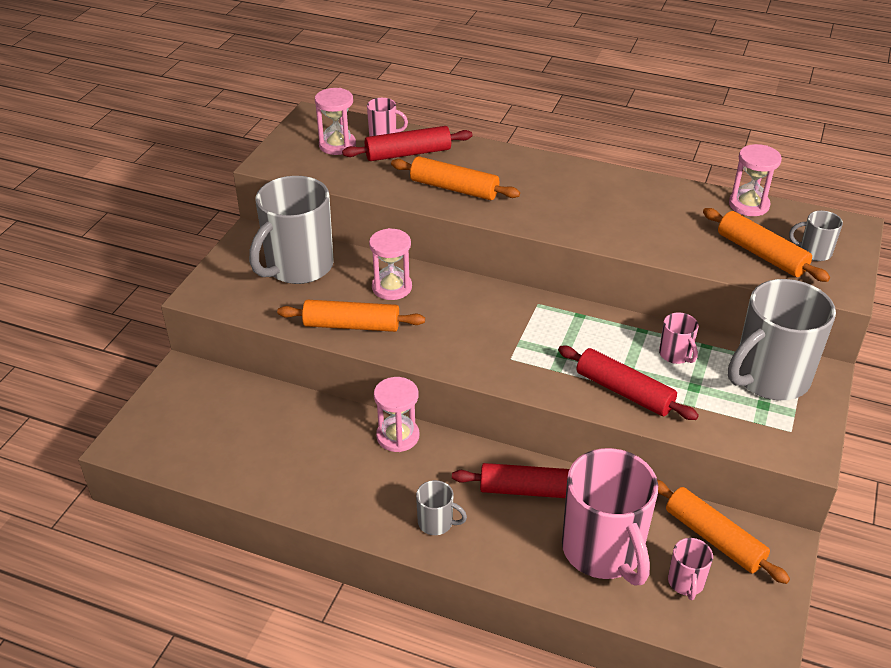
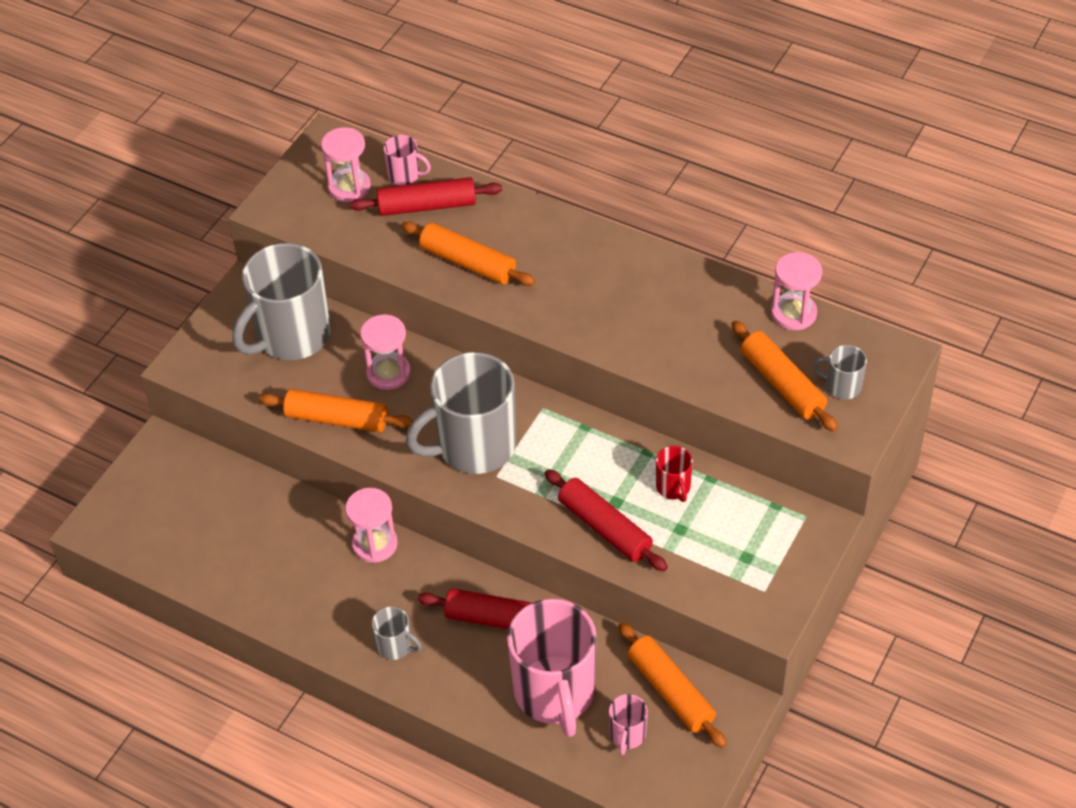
camera: 10 degrees right, 10 degrees up
(676, 355) = (673, 487): pink mug -> red mug
(769, 378) = (764, 526): grey mug -> grey mug (474, 446)

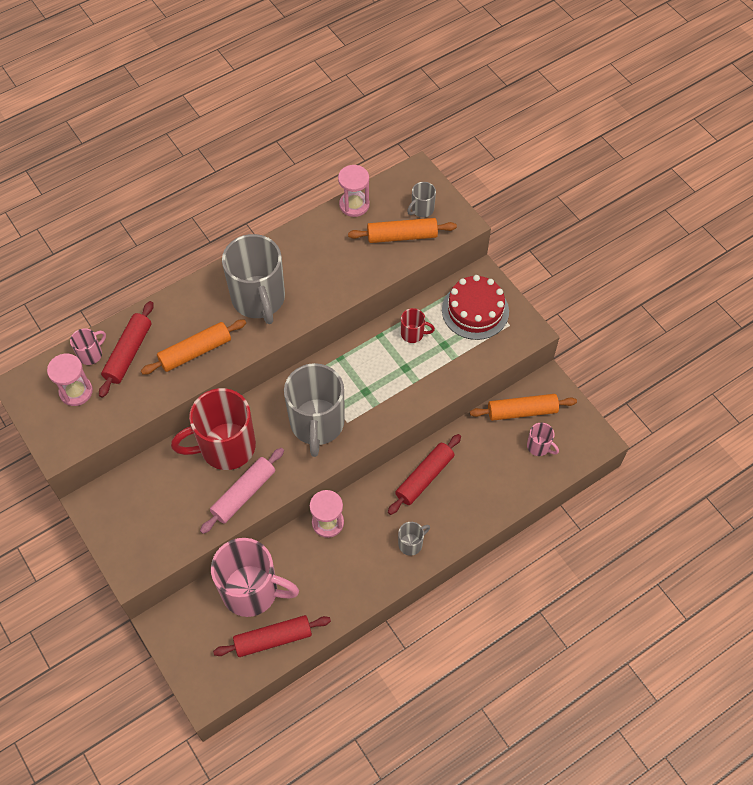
camera: 65 degrees left, 10 degrees up
(291, 336) = (154, 492): grey mug -> grey mug (259, 299)
(337, 419) = (243, 494): orange rolling pin -> pink rolling pin
(388, 373) = (225, 447): pink hourglass -> red mug
(555, 693) = (492, 471): pink mug -> pink mug (252, 591)
(605, 527) = (420, 382): red rolling pin -> red rolling pin (273, 638)
(759, 541) = (475, 310): none -> red cake

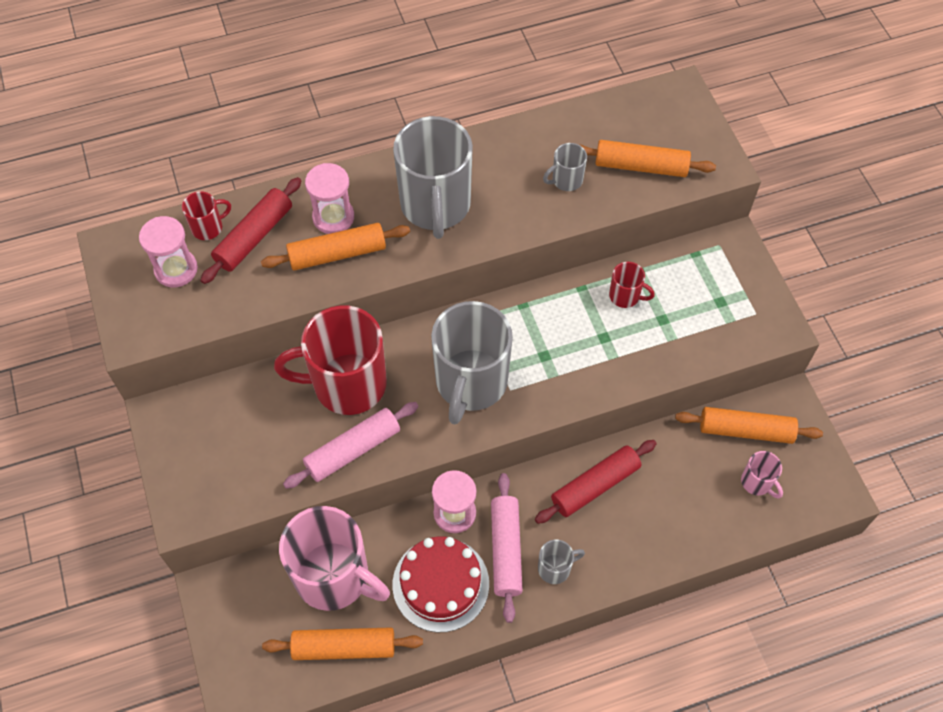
camera: 15 degrees right, 0 degrees up
(91, 354) = (208, 227): pink mug -> red mug
(273, 638) = (344, 647): red rolling pin -> orange rolling pin
(354, 205) = (589, 114): pink hourglass -> pink hourglass (333, 217)
(372, 540) = (505, 550): none -> pink rolling pin
(422, 209) = (675, 138): grey mug -> grey mug (566, 180)
(475, 310) = (714, 284): red cake -> red cake (440, 584)

